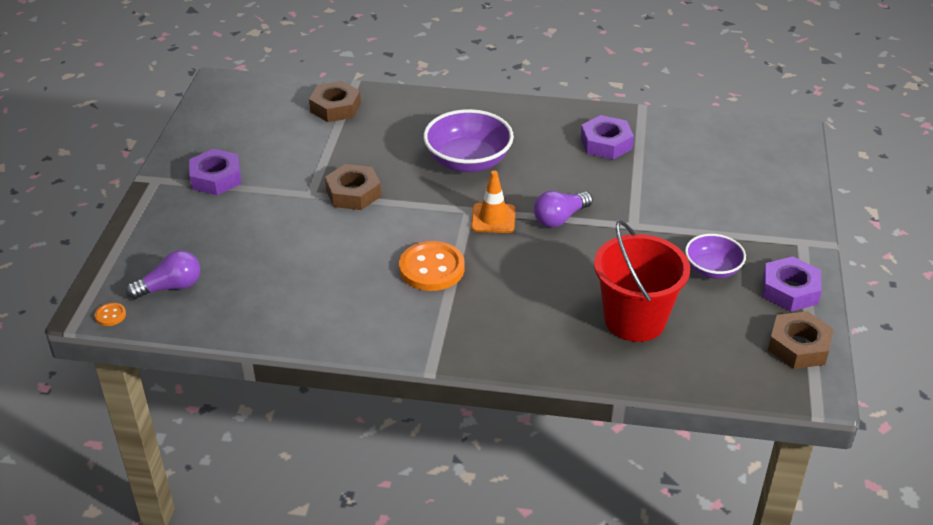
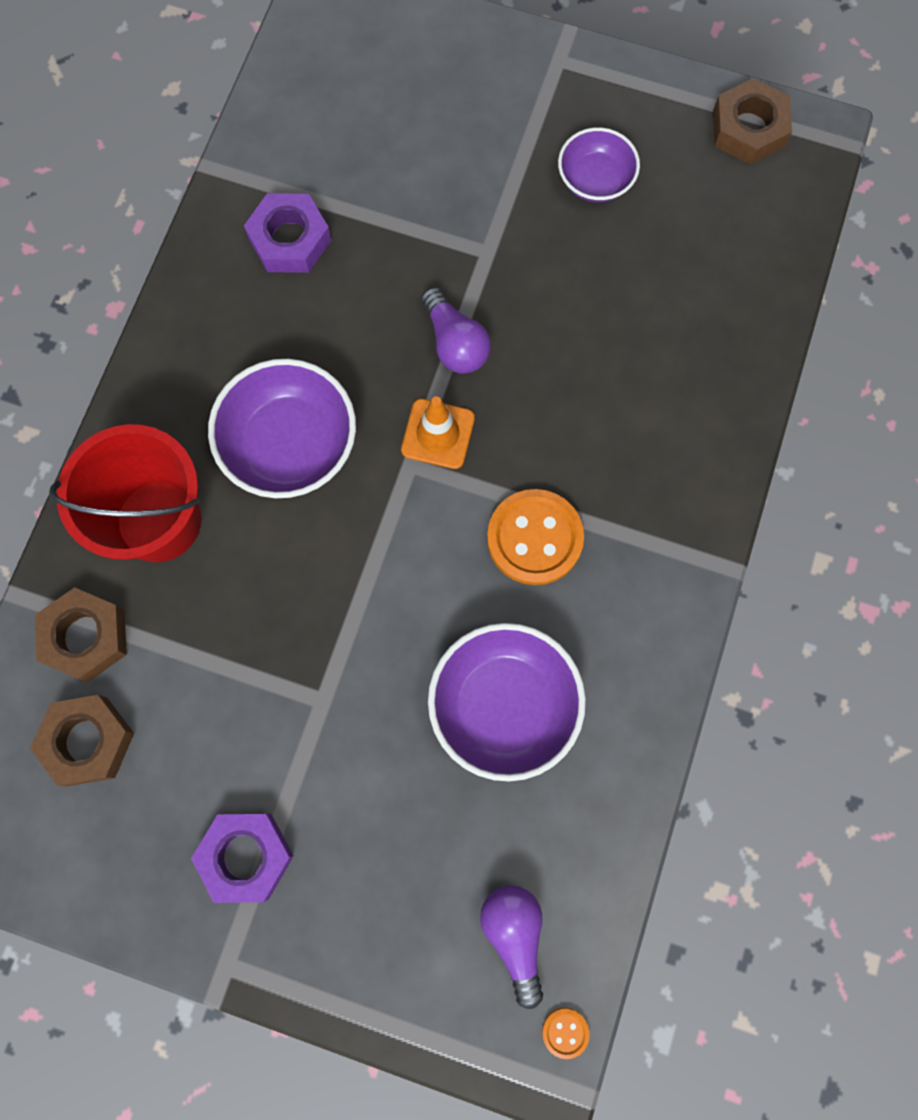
camera: 80 degrees left, 35 degrees up
(315, 267) = (504, 706): none -> purple bowl
(353, 193) = (335, 631): brown nut -> brown nut (87, 741)
(634, 320) = (677, 298): red bucket -> red bucket (159, 521)
(789, 290) = (649, 105): purple nut -> none

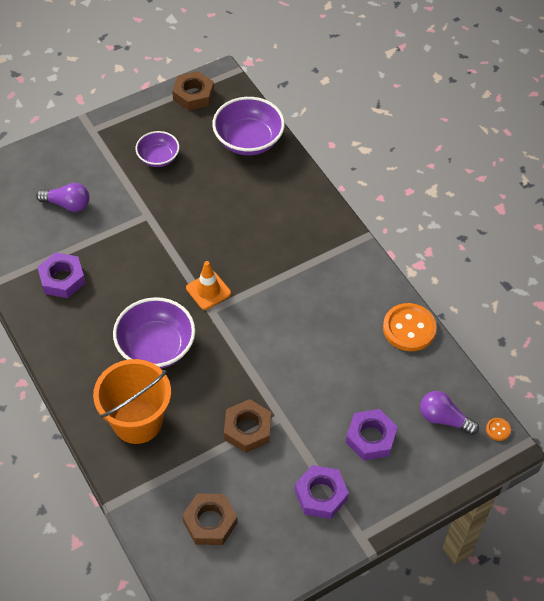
camera: 50 degrees left, 20 degrees down
(85, 637) = (161, 489): brown nut -> brown nut (247, 429)
(159, 521) = (137, 421): red bucket -> orange bucket
(393, 853) = (370, 438): none -> purple nut
(455, 343) = (175, 255): purple light bulb -> purple light bulb (67, 204)
(504, 706) = (347, 353): purple bowl -> purple bowl (248, 140)
(534, 538) = (288, 290): orange button -> orange button (409, 328)

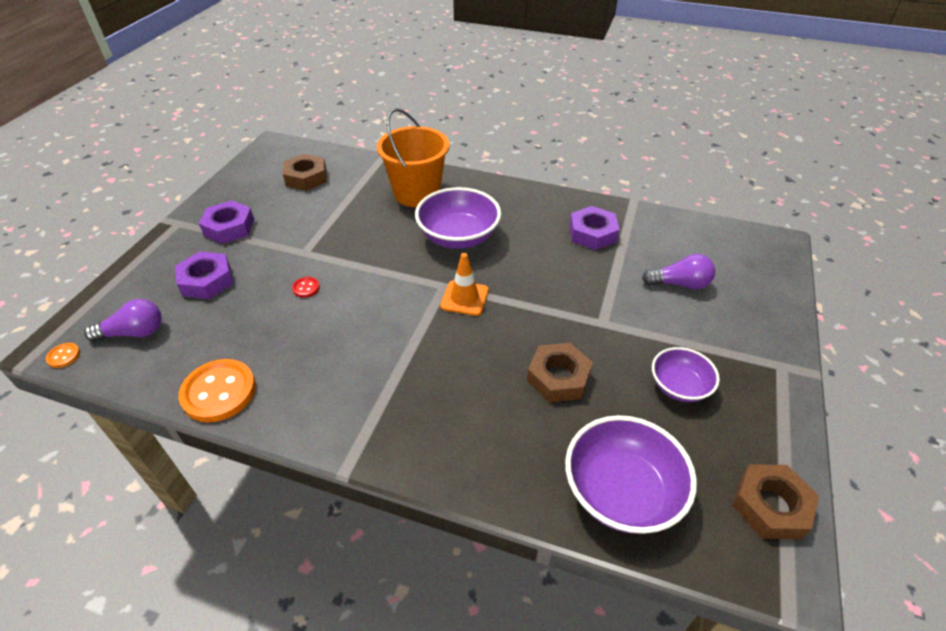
camera: 140 degrees right, 10 degrees down
(67, 204) = (680, 284): purple light bulb -> purple light bulb turned 150 degrees counterclockwise
(247, 429) = (326, 231): brown nut -> brown nut (558, 377)
(304, 377) = (306, 288): none -> red button

